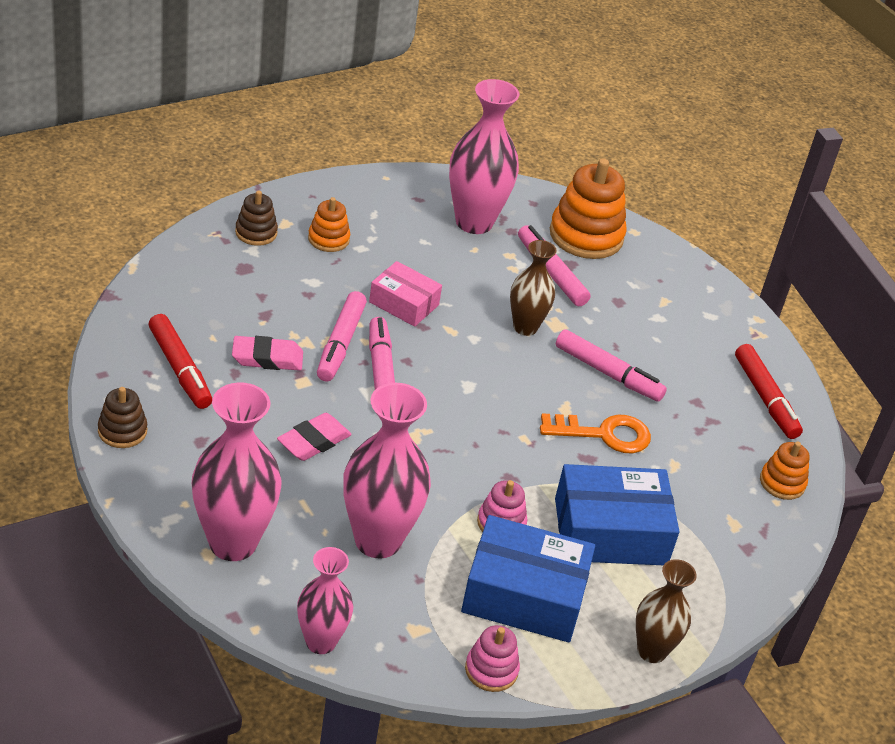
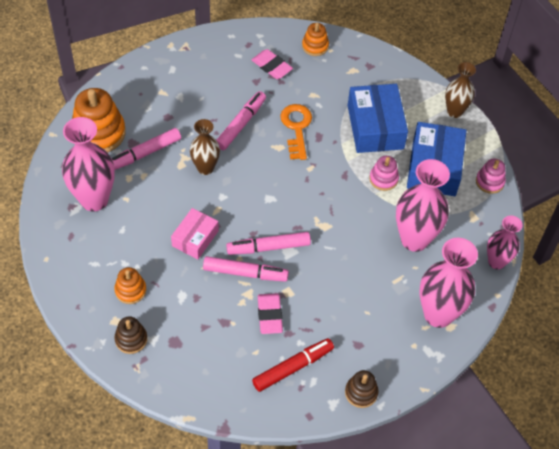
camera: 90 degrees left, 15 degrees up
(314, 441) = (342, 280): pink eraser -> pink eraser (271, 66)
(765, 398) = (245, 47): red marker -> none

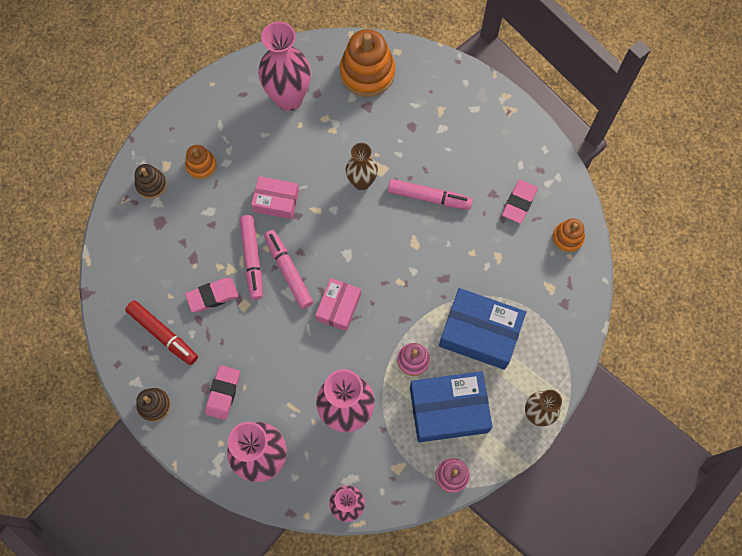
camera: 75 degrees right, 15 degrees up
(144, 154) = (358, 122): pink marker -> none
(296, 128) = (446, 253): orange key -> none
(317, 218) = (338, 307): none -> pink box
(367, 331) = (223, 393): none -> pink eraser
(375, 127) = (480, 333): blue box -> blue box turned 45 degrees clockwise

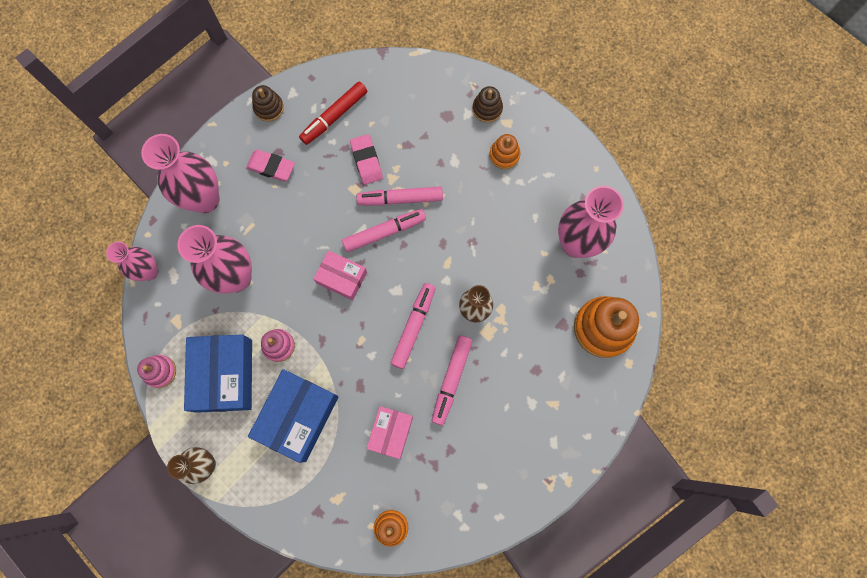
camera: 95 degrees right, 5 degrees up
(276, 201) = (460, 224): pink box -> pink box (390, 432)
(382, 235) = (413, 327): none -> pink marker
(519, 203) = (437, 478): pink eraser -> none

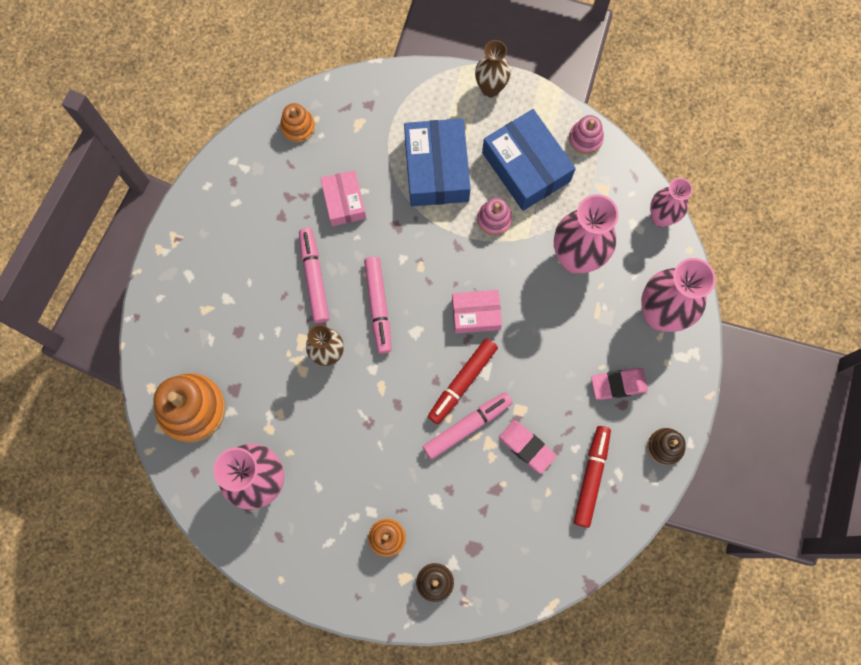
camera: 150 degrees right, 0 degrees up
(384, 232) = (462, 382): pink marker -> red marker

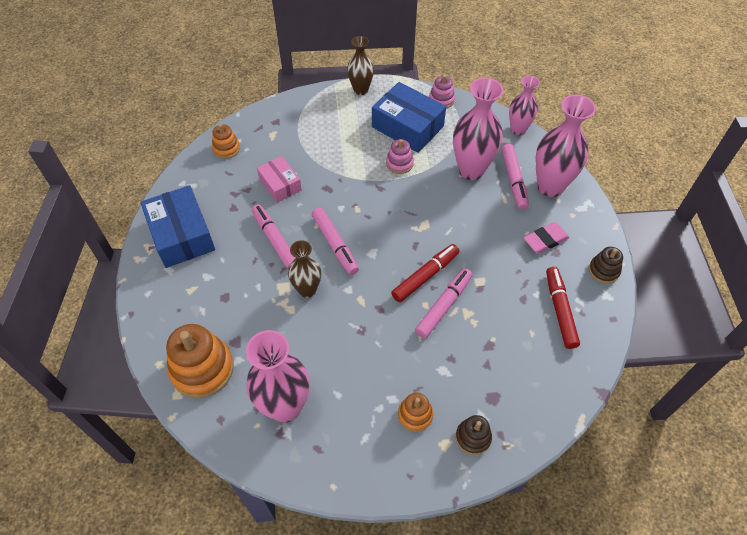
camera: 20 degrees left, 20 degrees down
(436, 169) = (343, 145): blue box -> blue box (182, 235)
(462, 382) = (425, 276): red marker -> red marker turned 150 degrees counterclockwise
(476, 314) = (414, 227): pink box -> none
(526, 447) = (498, 305): pink eraser -> none
(620, 290) = (514, 180): none -> pink marker

